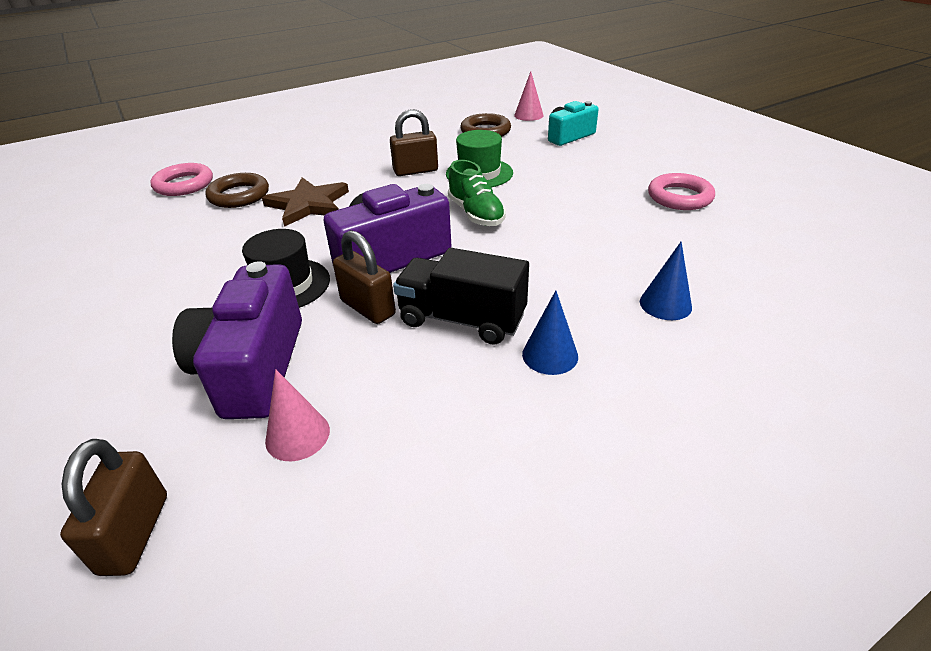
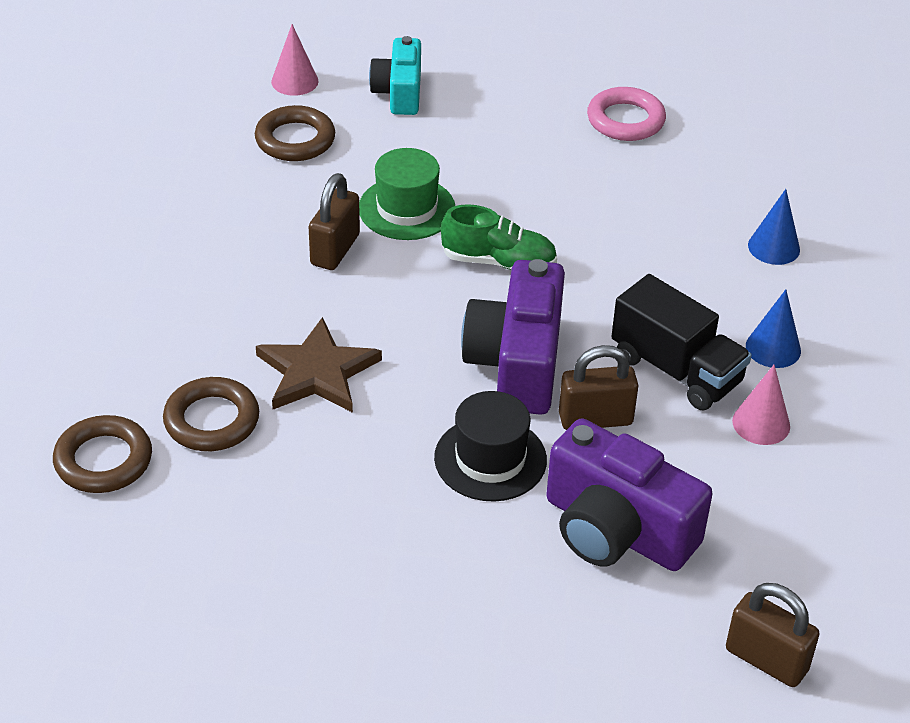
camera: 55 degrees left, 5 degrees up
(184, 184) = (103, 460): pink ring -> brown ring
(297, 435) = (736, 534): pink cone -> pink cone (761, 423)
(462, 319) = (676, 370): black truck -> black truck turned 105 degrees counterclockwise

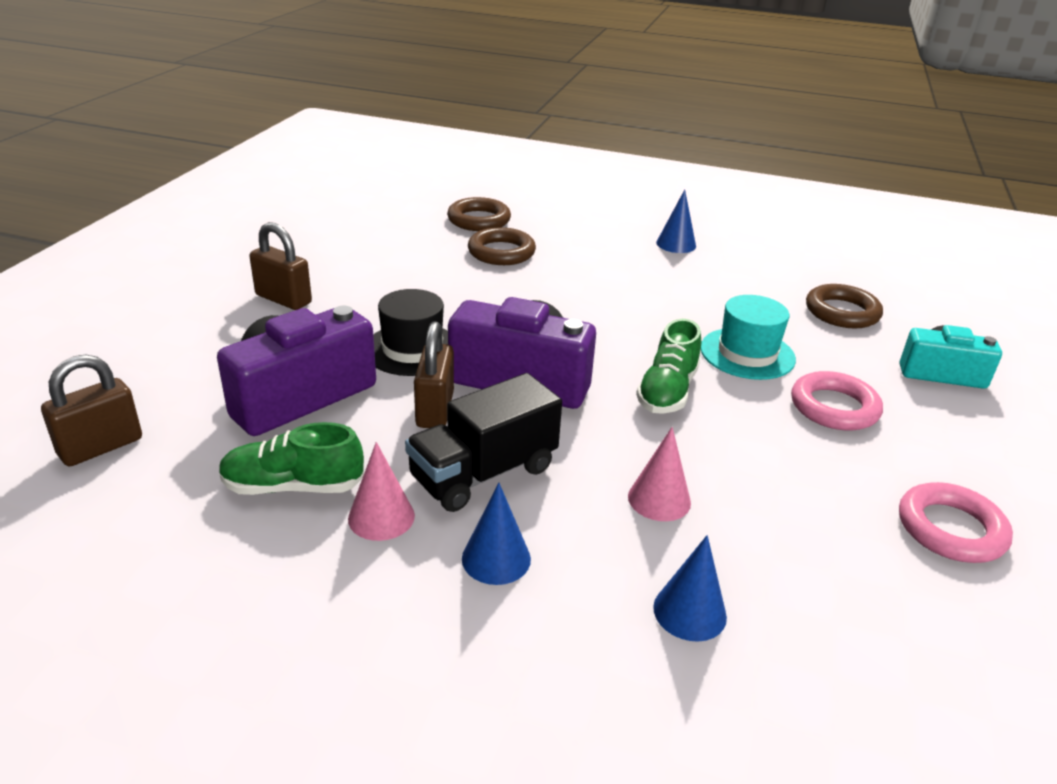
camera: 100 degrees right, 10 degrees down
(145, 259) = (676, 244): none -> blue cone
(294, 81) = (936, 321): pink cone -> pink cone (659, 499)
(317, 372) = (538, 292): brown star -> none
(335, 250) = (686, 314): brown padlock -> brown padlock (283, 299)
(407, 208) = (747, 353): green hat -> turquoise hat
(484, 161) = (834, 407): none -> pink ring
(752, 491) = (293, 486): none -> green shoe

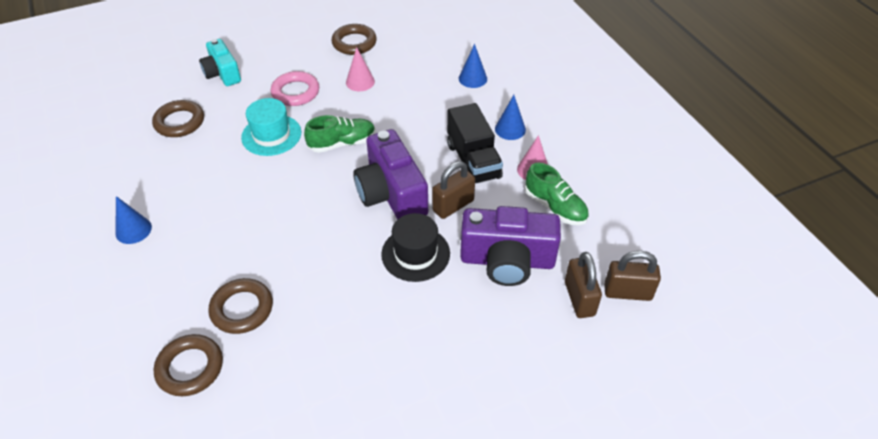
camera: 130 degrees left, 15 degrees up
(283, 299) = (437, 364): brown padlock -> brown padlock (579, 299)
(483, 473) = (473, 161): black truck -> black truck turned 60 degrees clockwise
(659, 499) = (425, 109): pink cone -> pink cone (360, 82)
(950, 529) = (354, 43): pink ring -> brown ring

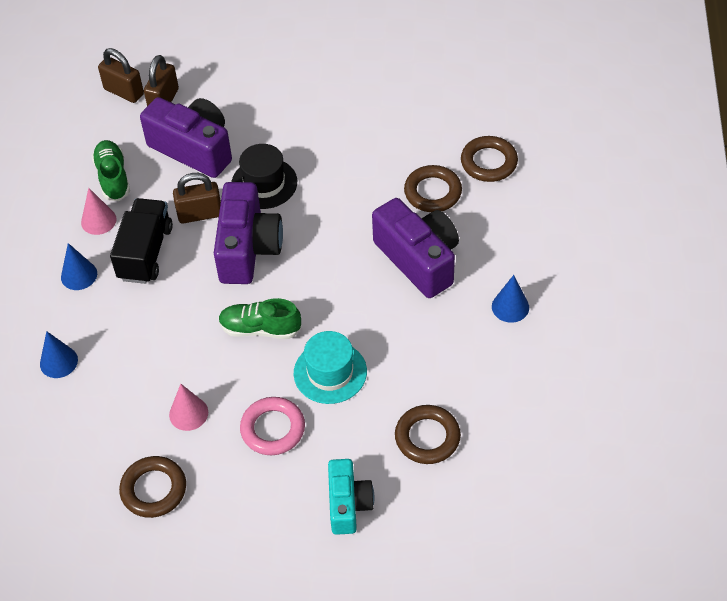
camera: 150 degrees left, 5 degrees up
(232, 239) = (419, 259): none -> purple camera

